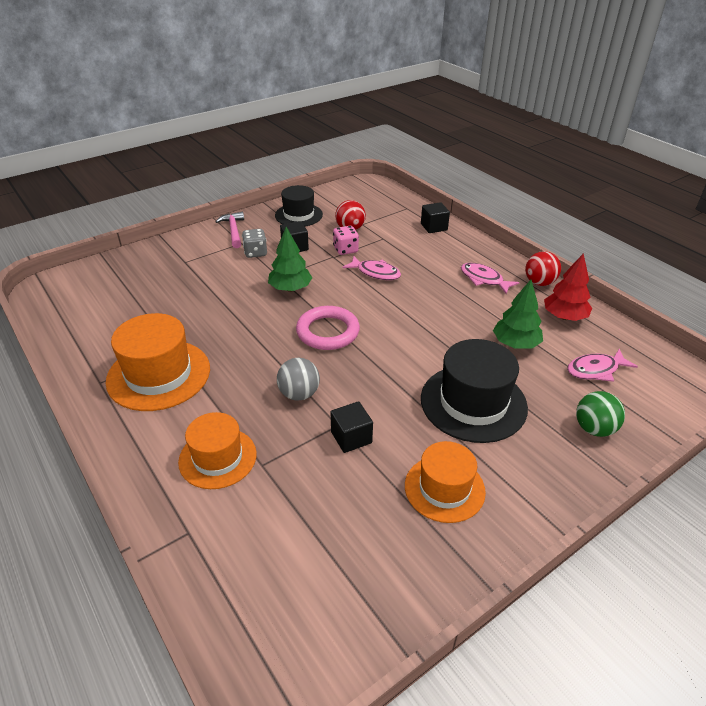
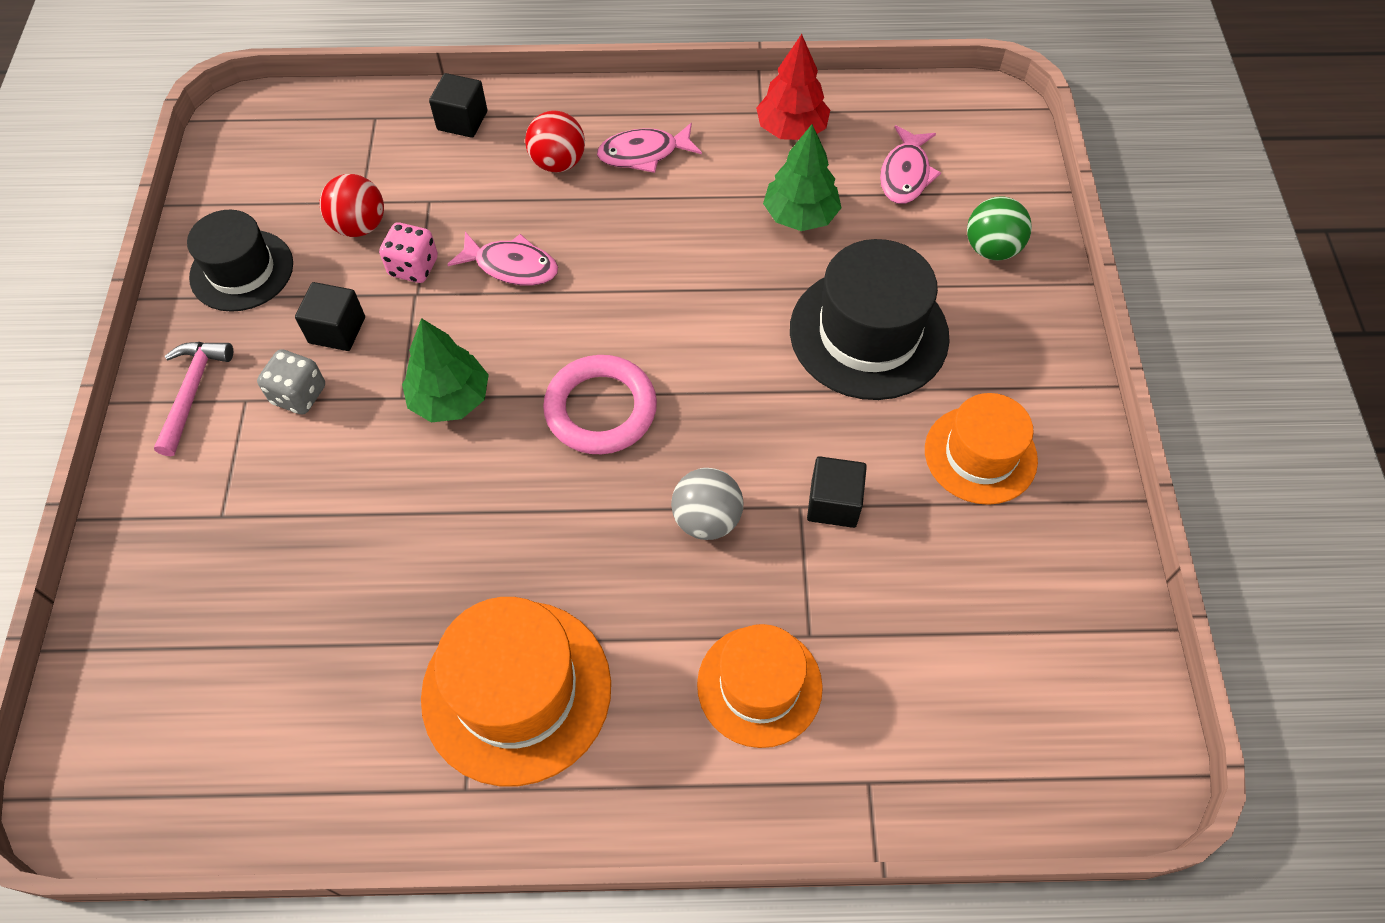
camera: 55 degrees left, 20 degrees up
(233, 231) = (192, 392): pink hammer -> pink hammer turned 75 degrees clockwise
(375, 273) = (511, 266): pink fish -> pink fish turned 45 degrees clockwise
(539, 282) = (704, 102): red ball -> red ball (558, 163)

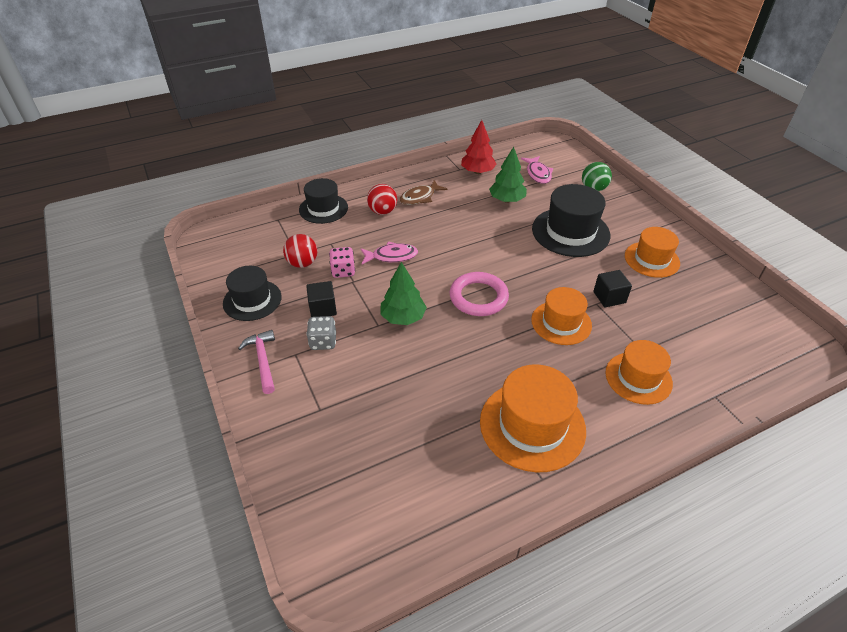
camera: 25 degrees left, 15 degrees down
(462, 120) = (323, 208): black cube -> black hat
(644, 154) = (420, 197): pink fish -> brown fish
(707, 519) = (561, 322): grey ball -> orange hat

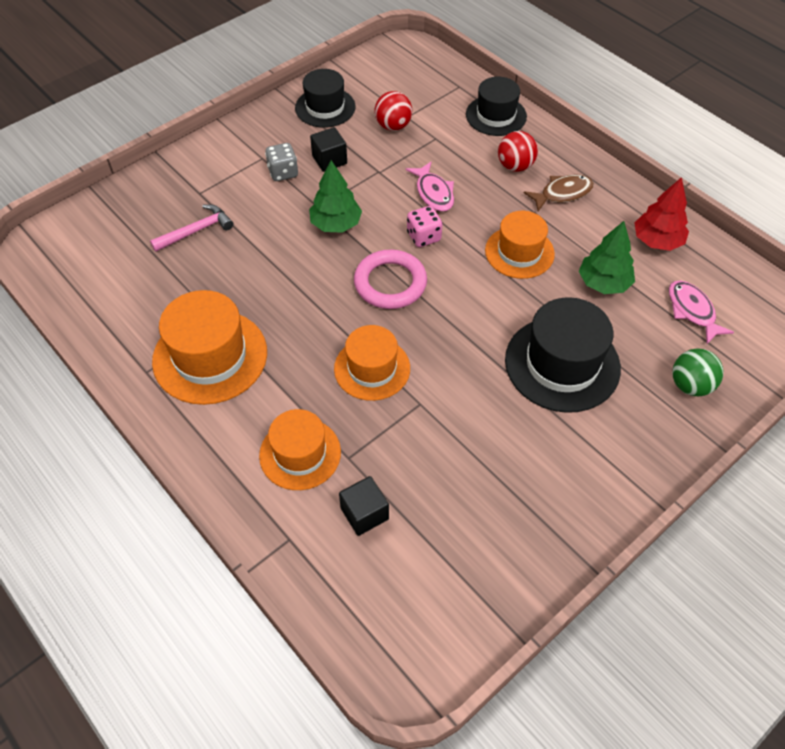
camera: 75 degrees right, 10 degrees up
(263, 360) = (248, 139): pink hammer -> pink hammer (196, 231)
(343, 271) = (392, 160): pink dice -> pink dice (423, 237)
(420, 197) = (562, 193): brown fish -> brown fish turned 120 degrees clockwise
(538, 174) = (692, 311): pink fish -> pink fish turned 90 degrees clockwise
(609, 297) = (437, 417): black cube -> black cube (364, 513)
(651, 259) = (540, 468): orange hat -> orange hat (519, 252)

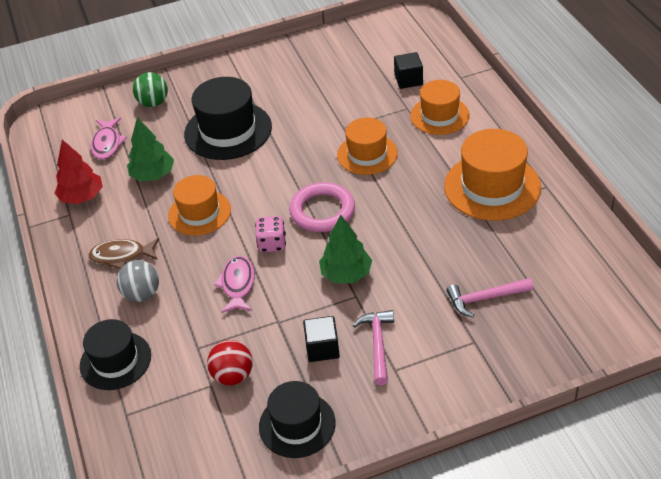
camera: 155 degrees left, 10 degrees down
(283, 172) = (378, 345): grey dice -> pink hammer
(515, 166) = (142, 294): red ball -> grey ball

